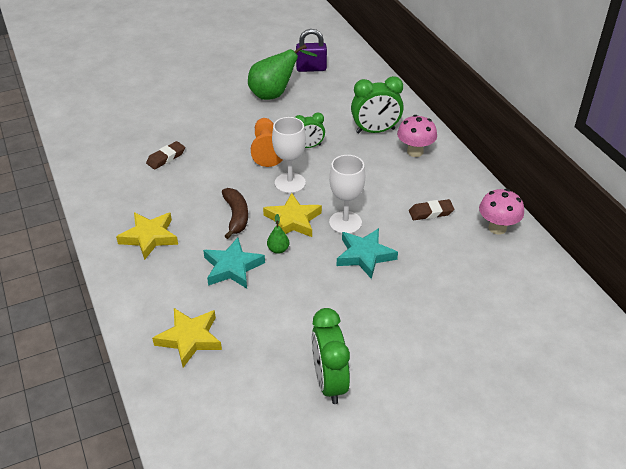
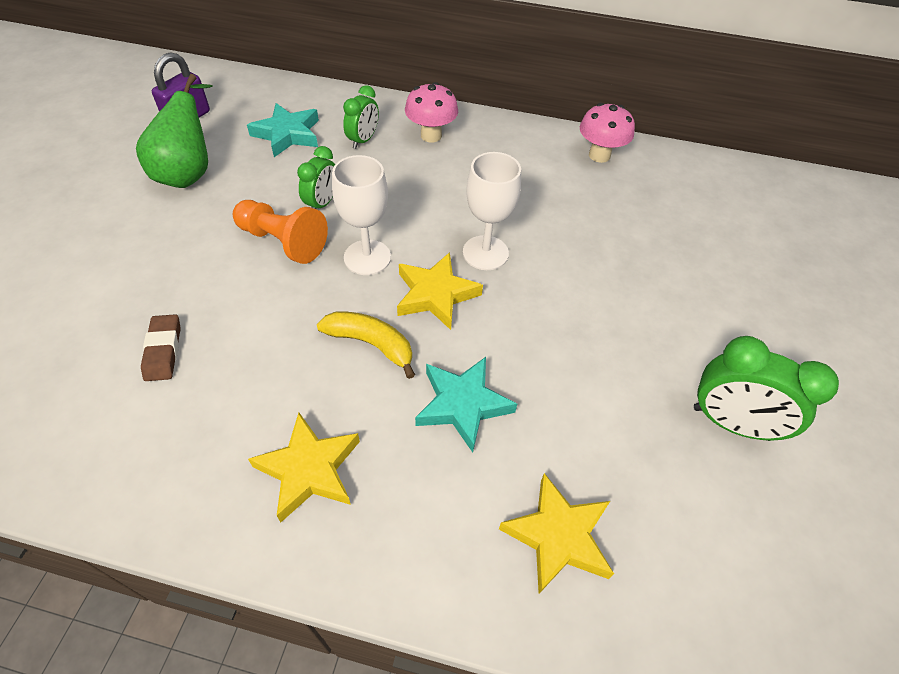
camera: 55 degrees left, 10 degrees up
(236, 216) = (371, 344): brown banana -> yellow banana
(278, 249) = (473, 339): green pear -> none
(365, 255) = (553, 270): turquoise star -> turquoise star (288, 134)
(375, 131) = (363, 140): green clock -> green clock, size x0.62
(431, 212) = (534, 182): brown eraser -> none

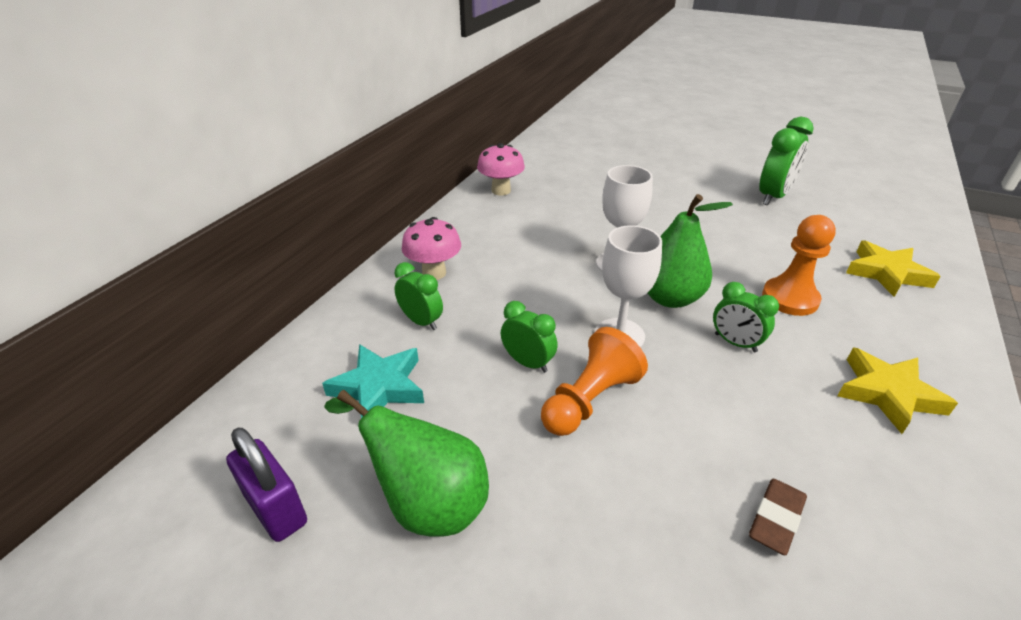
camera: 75 degrees left, 15 degrees down
(163, 350) = (775, 519): brown eraser -> brown eraser turned 60 degrees counterclockwise
(371, 344) = (735, 343): yellow banana -> green clock
(435, 294) = (669, 298): yellow star -> green pear
(463, 404) = (790, 298): turquoise star -> orange pawn

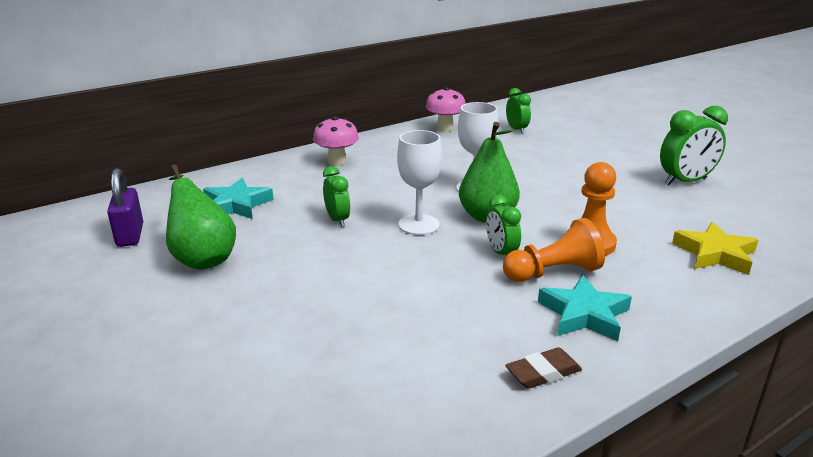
camera: 30 degrees right, 10 degrees down
(421, 321) = (298, 183): green clock -> green clock (516, 129)
(590, 400) = (352, 248): orange pawn -> orange pawn (553, 272)
(775, 519) = (392, 336): brown eraser -> brown eraser (543, 373)
(888, 393) = (584, 314): yellow star -> turquoise star

